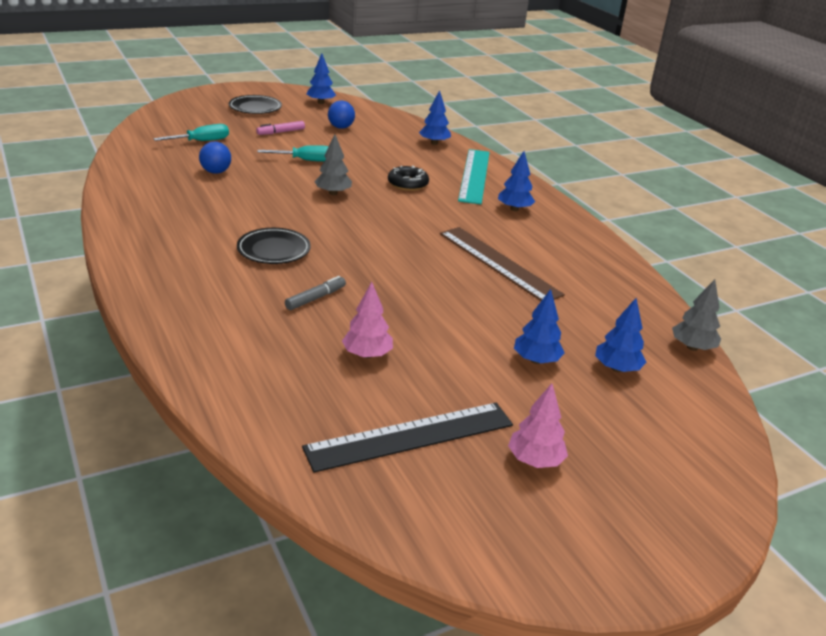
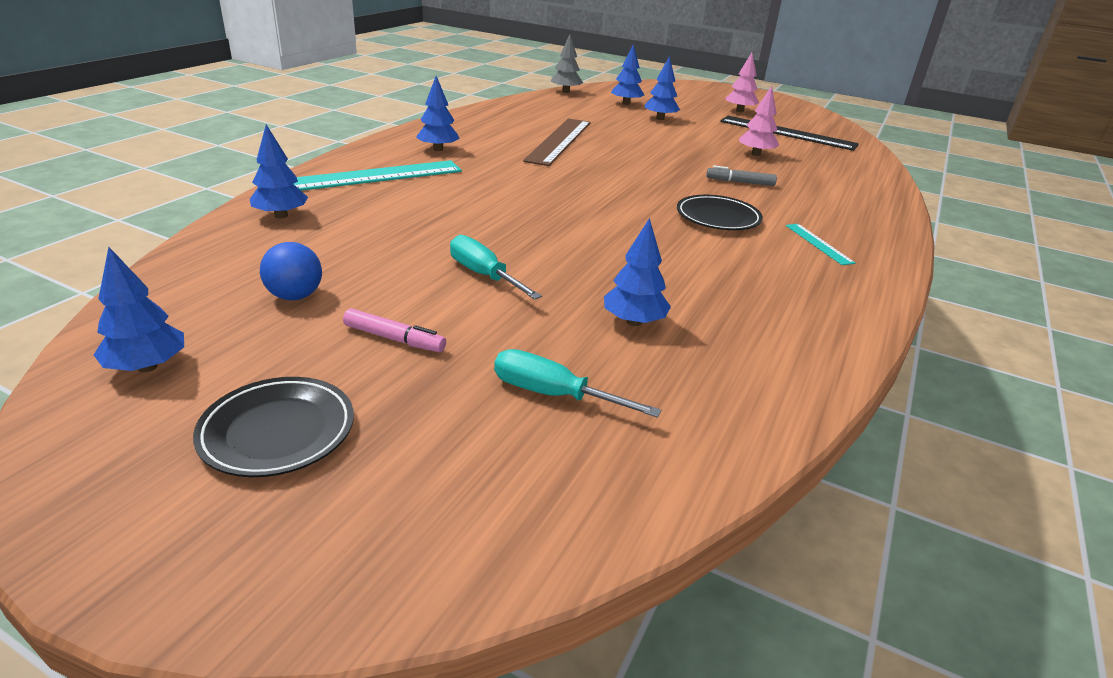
camera: 125 degrees left, 0 degrees up
(188, 263) = (818, 244): none -> turquoise ruler
(216, 172) = (633, 322): blue ball -> blue tree
(333, 193) = (552, 229): grey tree -> none
(408, 184) = (455, 200): black donut -> none

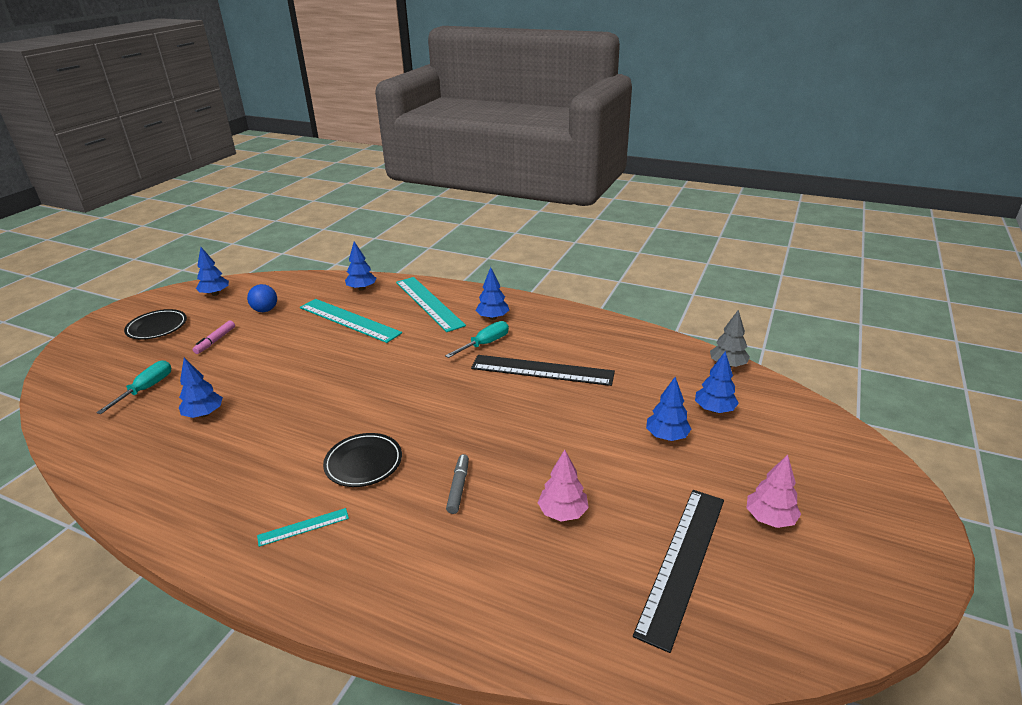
camera: 90 degrees right, 0 degrees up
(389, 224) = (349, 320): none -> turquoise ruler
(484, 275) = (276, 358): turquoise screwdriver -> turquoise screwdriver (485, 344)
(559, 141) = (542, 370): brown ruler -> black ruler

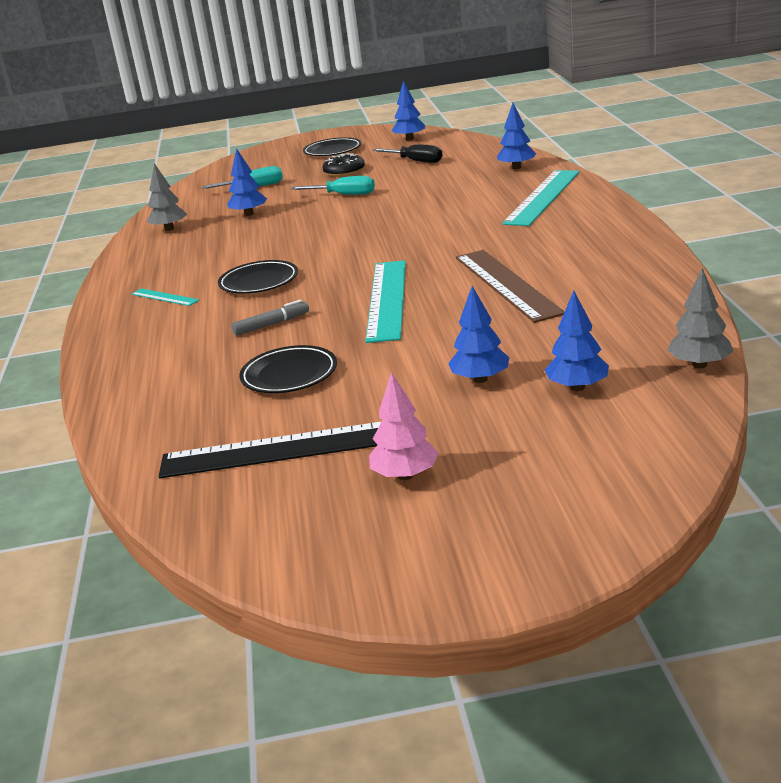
camera: 60 degrees right, 5 degrees down
(140, 468) = (169, 229): none -> grey tree
(215, 341) = (344, 171): pink marker -> black donut
(265, 310) = (415, 161): blue ball -> black screwdriver
(349, 320) = (454, 188): turquoise ruler -> turquoise ruler (387, 299)
(485, 344) = (510, 245): turquoise screwdriver -> turquoise screwdriver (343, 195)
(493, 317) = (568, 228): blue tree -> none
(542, 370) = (507, 284): black ruler -> brown ruler
(563, 512) = (289, 375): pink tree -> black plate

